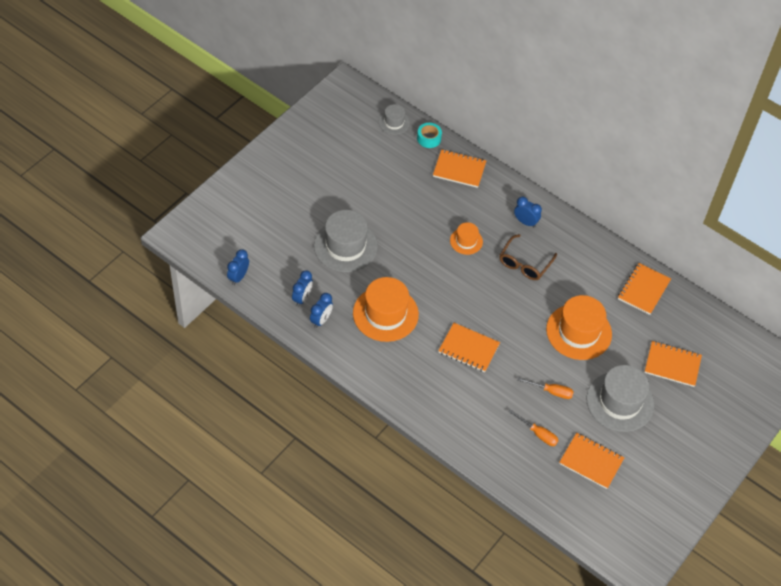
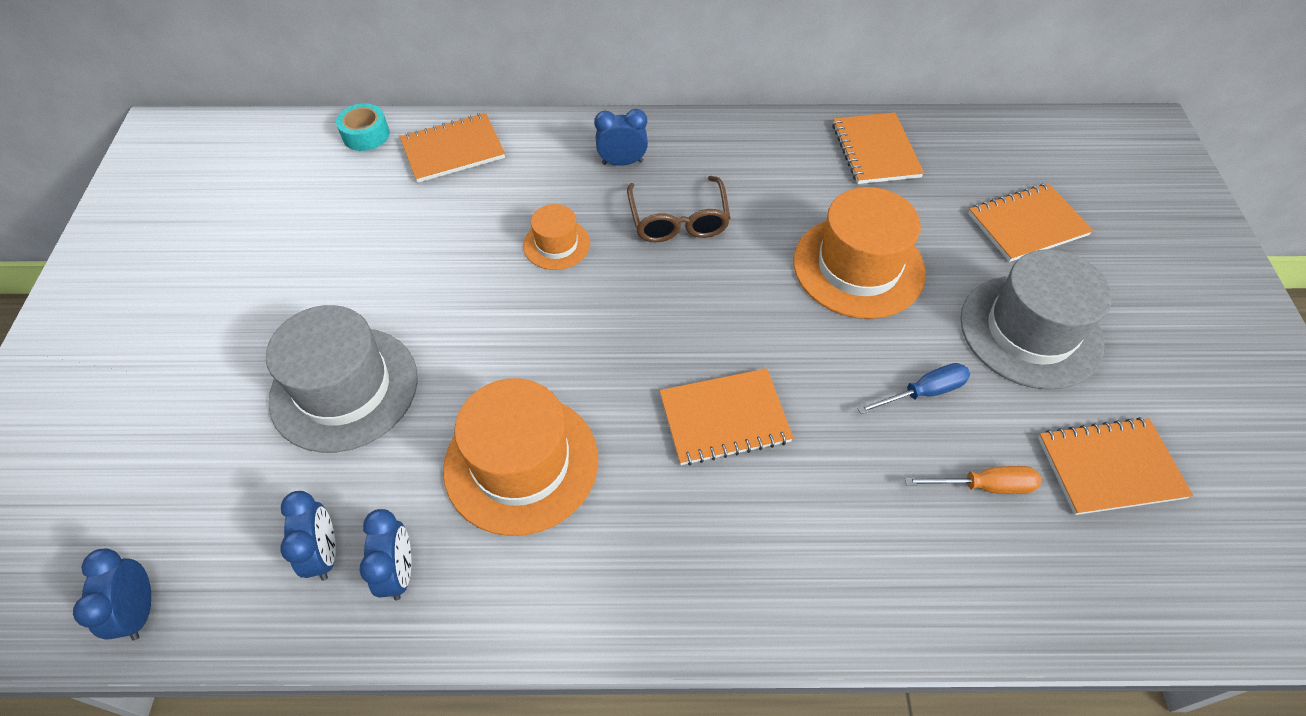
camera: 35 degrees left, 0 degrees up
(394, 122) = (287, 143): grey hat -> none
(551, 391) = (923, 392): orange screwdriver -> blue screwdriver

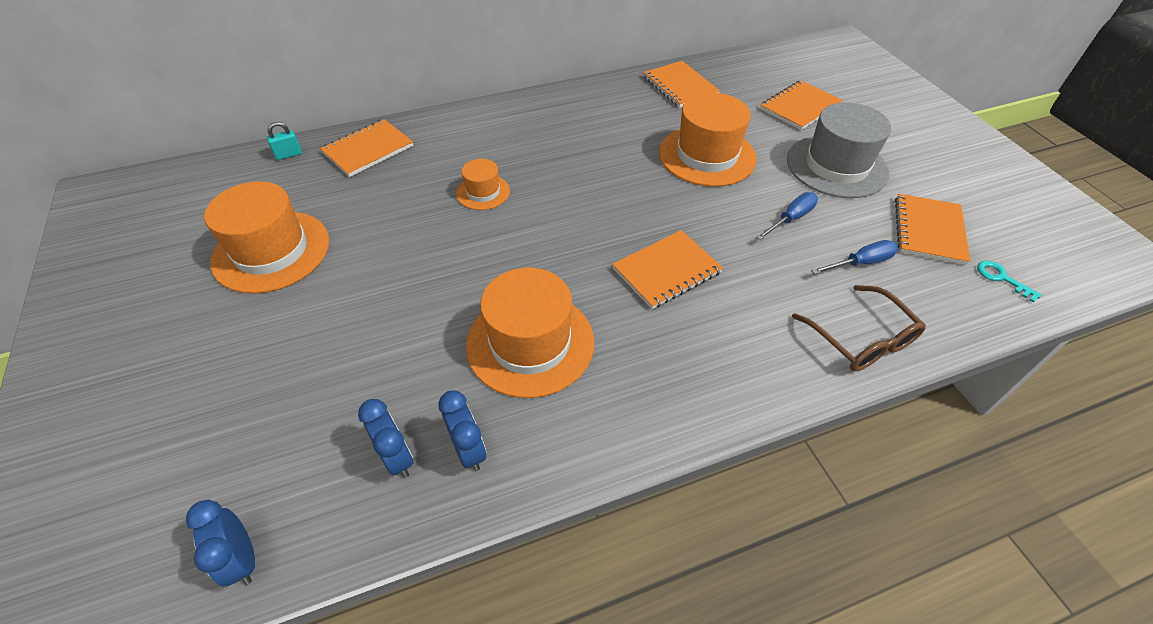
camera: 20 degrees left, 5 degrees down
(300, 258) = (271, 251): none -> orange hat
(344, 388) = (356, 333): grey hat -> none
(366, 135) = (289, 155): turquoise tape -> turquoise padlock
(622, 162) = (506, 130): blue clock -> none
(678, 220) = (567, 156): brown glasses -> brown glasses (861, 339)
(984, 486) = (860, 263): orange screwdriver -> blue screwdriver
(1109, 467) = (928, 230): orange notebook -> orange notebook turned 45 degrees counterclockwise
(1176, 572) = (1001, 278): none -> turquoise key

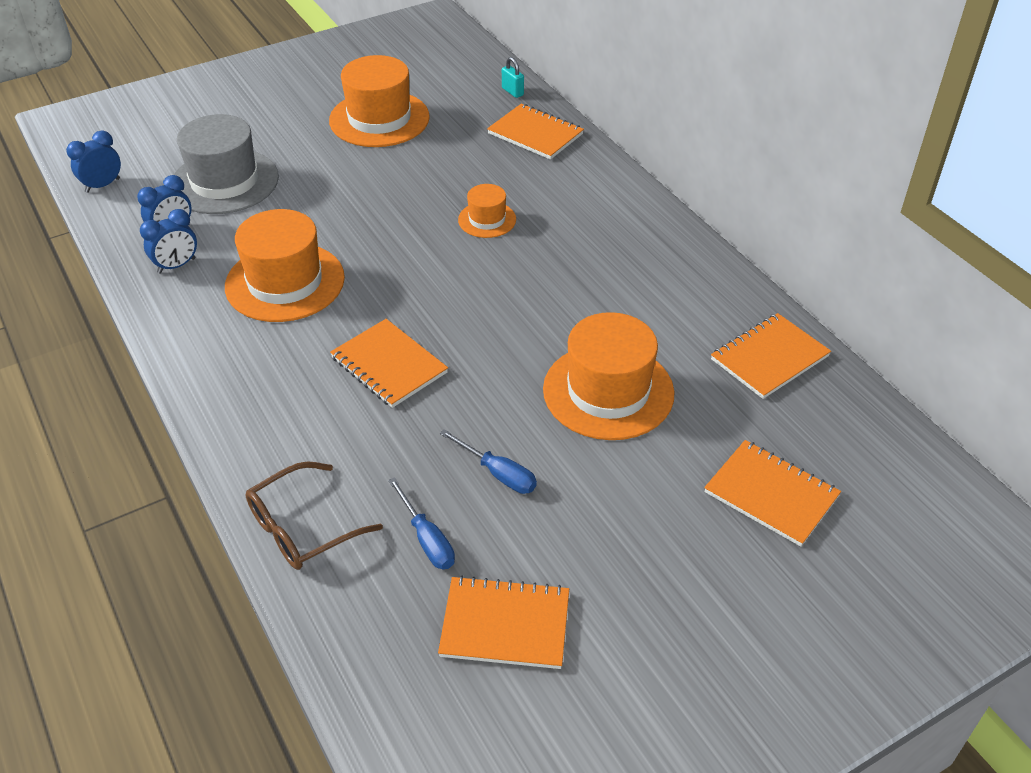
camera: 80 degrees right, 5 degrees down
(836, 166) = (627, 530): grey hat -> grey hat (224, 182)
(1001, 278) = (420, 697): turquoise key -> none

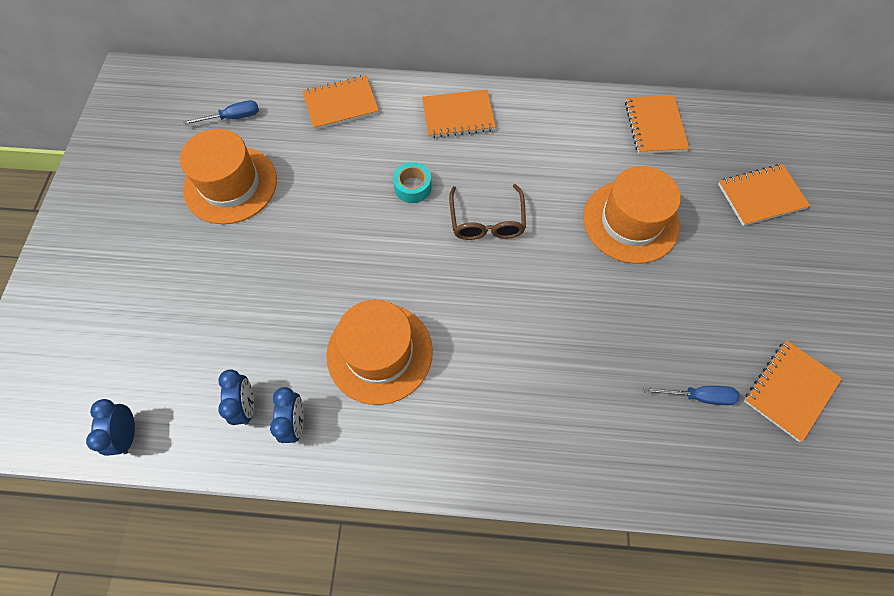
camera: 55 degrees left, 20 degrees up
(224, 182) = (212, 334): grey hat -> none
(302, 528) = (646, 469): brown glasses -> brown glasses (487, 221)
(389, 365) = (522, 331): orange notebook -> orange notebook (458, 115)
(487, 220) = (413, 187): orange hat -> turquoise tape
(498, 473) = (665, 323): blue screwdriver -> blue screwdriver (233, 117)
(512, 92) = (278, 87): turquoise padlock -> none

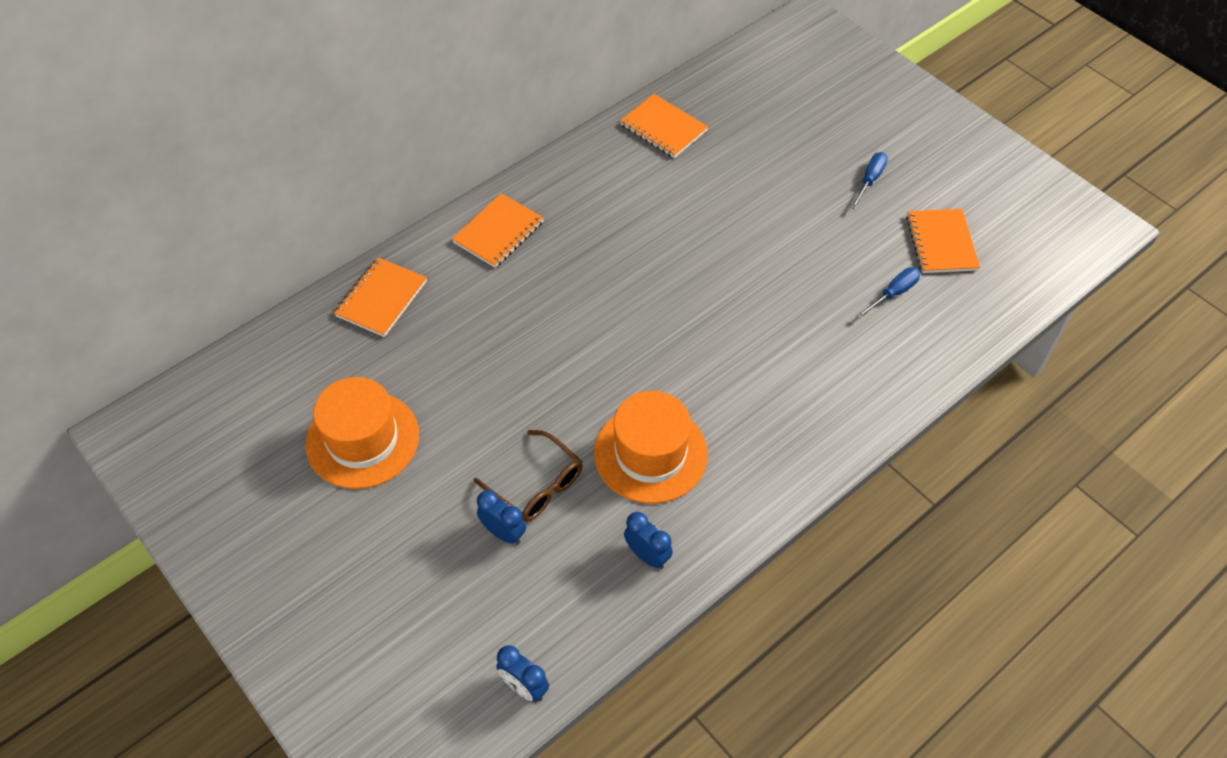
camera: 45 degrees left, 10 degrees down
(233, 117) = (290, 386): blue screwdriver -> blue screwdriver (870, 180)
(246, 406) = (595, 579): blue clock -> blue clock (503, 533)
(413, 187) = (528, 316): turquoise tape -> none
(487, 221) = (618, 295): brown glasses -> brown glasses (536, 485)
(630, 221) = (723, 212): orange hat -> none
(761, 196) = (791, 125): orange notebook -> none

